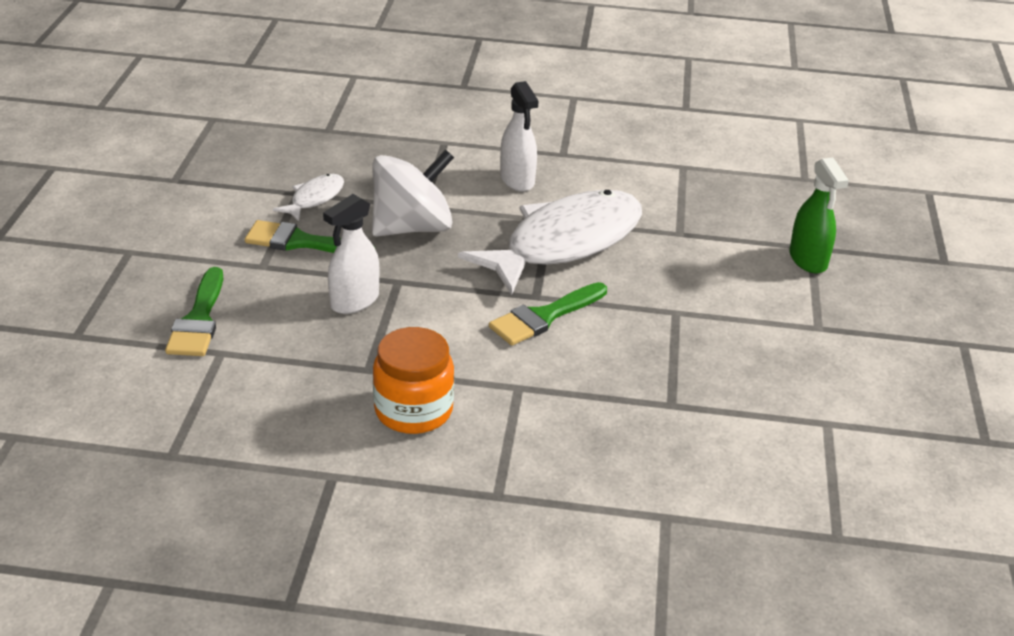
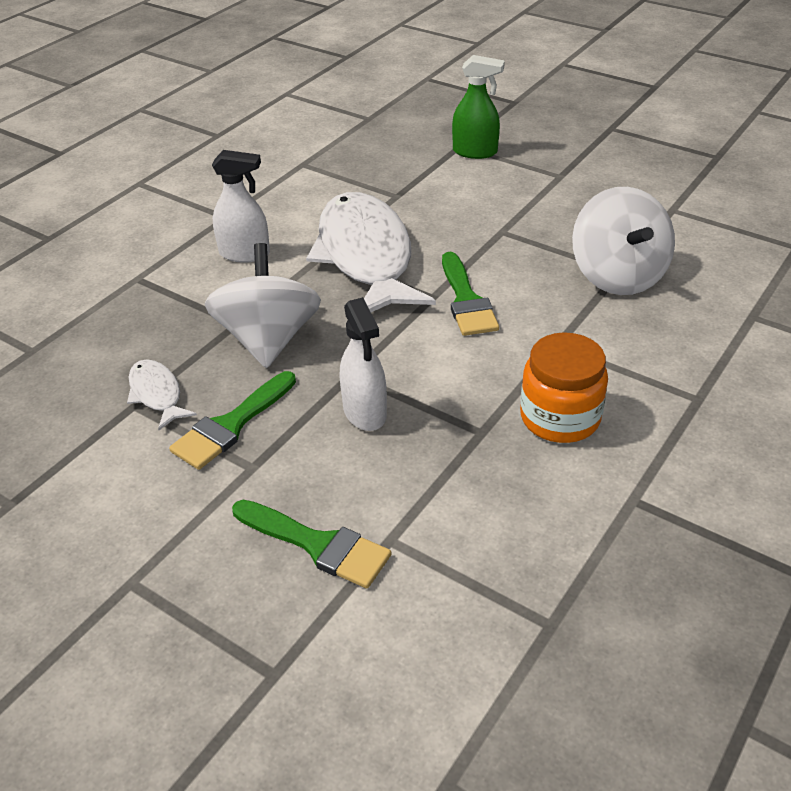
camera: 60 degrees left, 5 degrees up
(661, 405) = (617, 276): none -> white spinning top

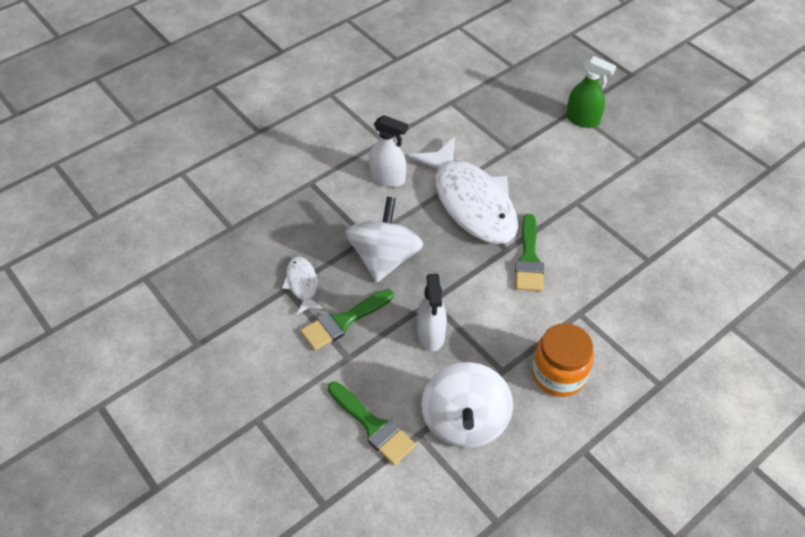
camera: 15 degrees right, 10 degrees up
(366, 256) = (471, 202): white fish -> white fish turned 150 degrees clockwise
(617, 276) = (645, 264): white spinning top -> white spinning top (464, 421)

